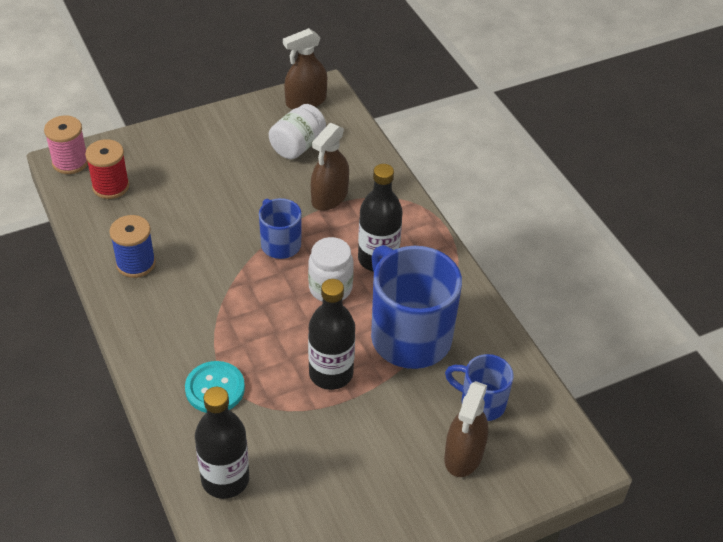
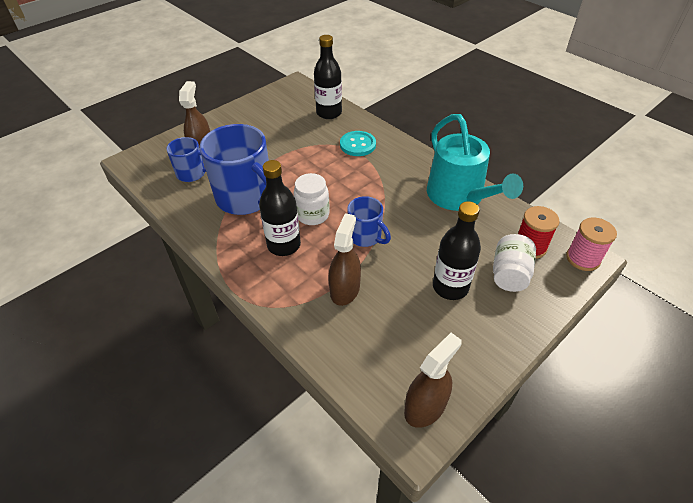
camera: 165 degrees right, 0 degrees up
(136, 263) = (459, 196): blue spool -> turquoise watering can
(297, 146) = (401, 338): white jar -> white jar (509, 274)
(331, 373) = (292, 167): black bottle -> black bottle (450, 287)

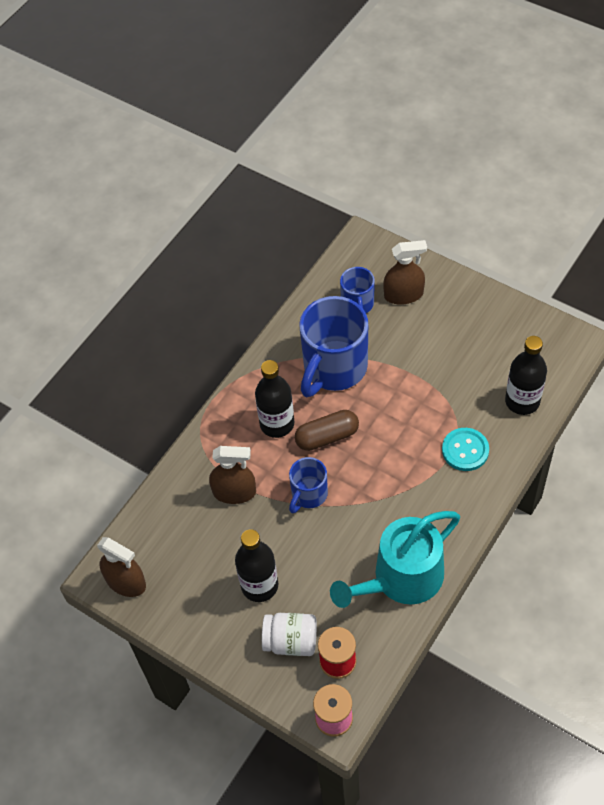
camera: 80 degrees right, 10 degrees up
(312, 215) = (327, 437): white jar -> brown capsule

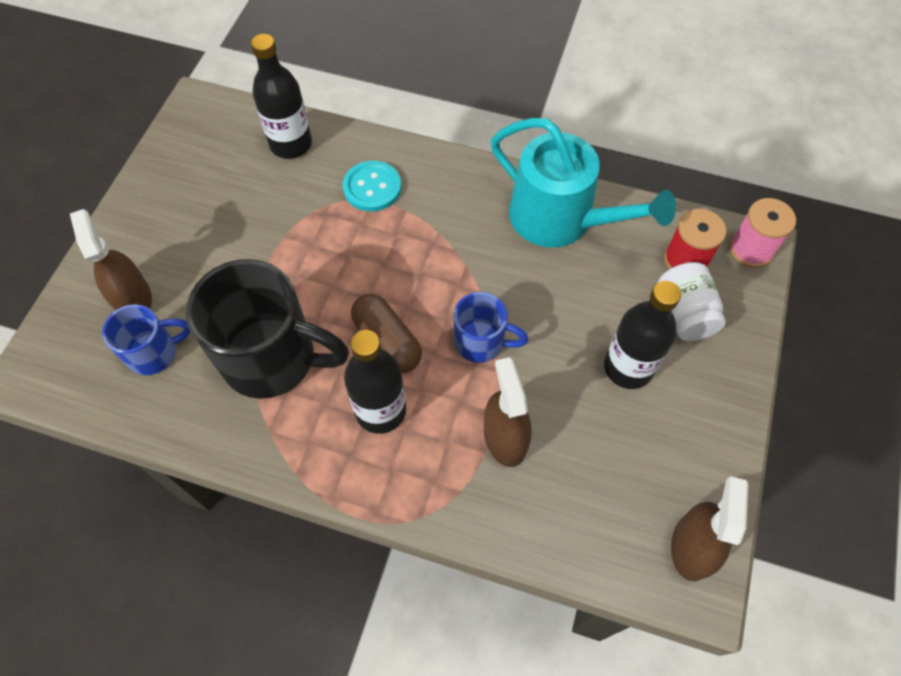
camera: 110 degrees left, 5 degrees up
(334, 368) = (273, 358): blue mug -> black mug

